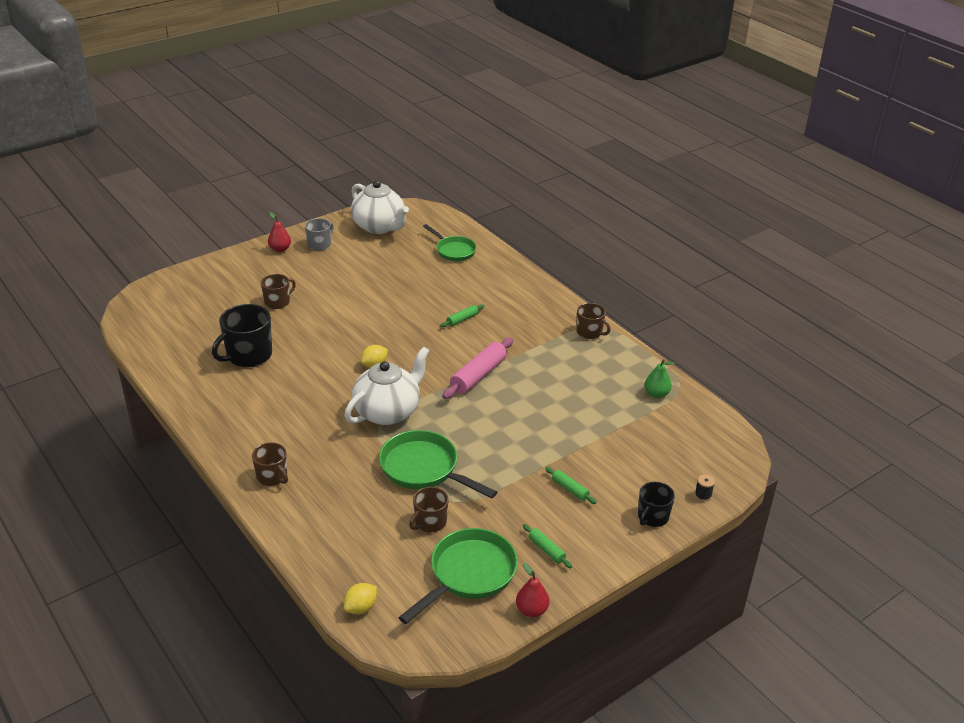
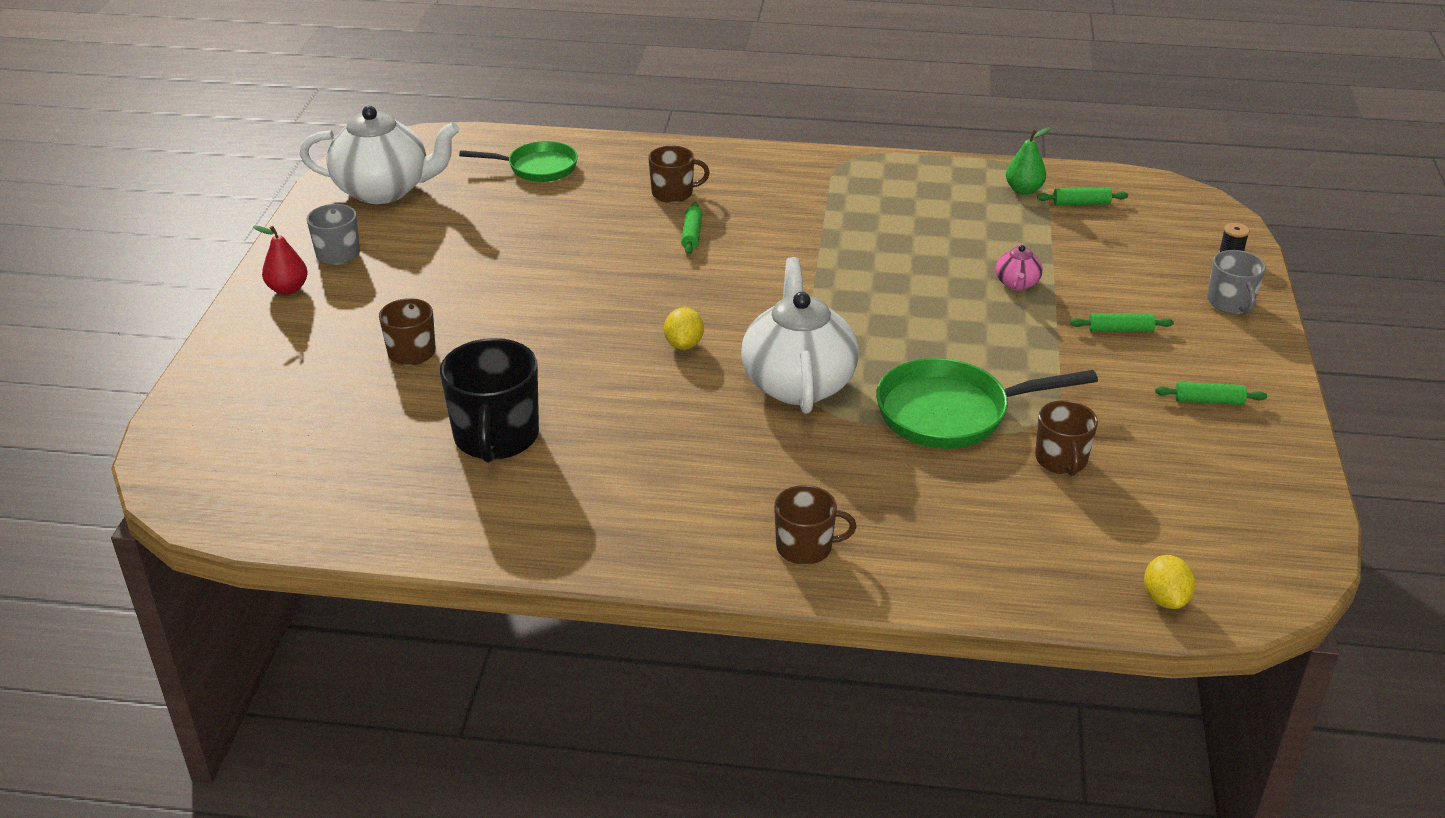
camera: 45 degrees left, 0 degrees up
(469, 574) = (1192, 479): green pan -> none
(478, 375) = (821, 281): pink rolling pin -> none
(531, 610) = (1303, 465): red pear -> none
(563, 435) = (1017, 284): none -> pink teapot
(590, 332) = (852, 169): brown mug -> brown mug (673, 193)
(652, 517) = (1230, 303): black mug -> grey mug
(673, 419) = (1081, 203): none -> green rolling pin

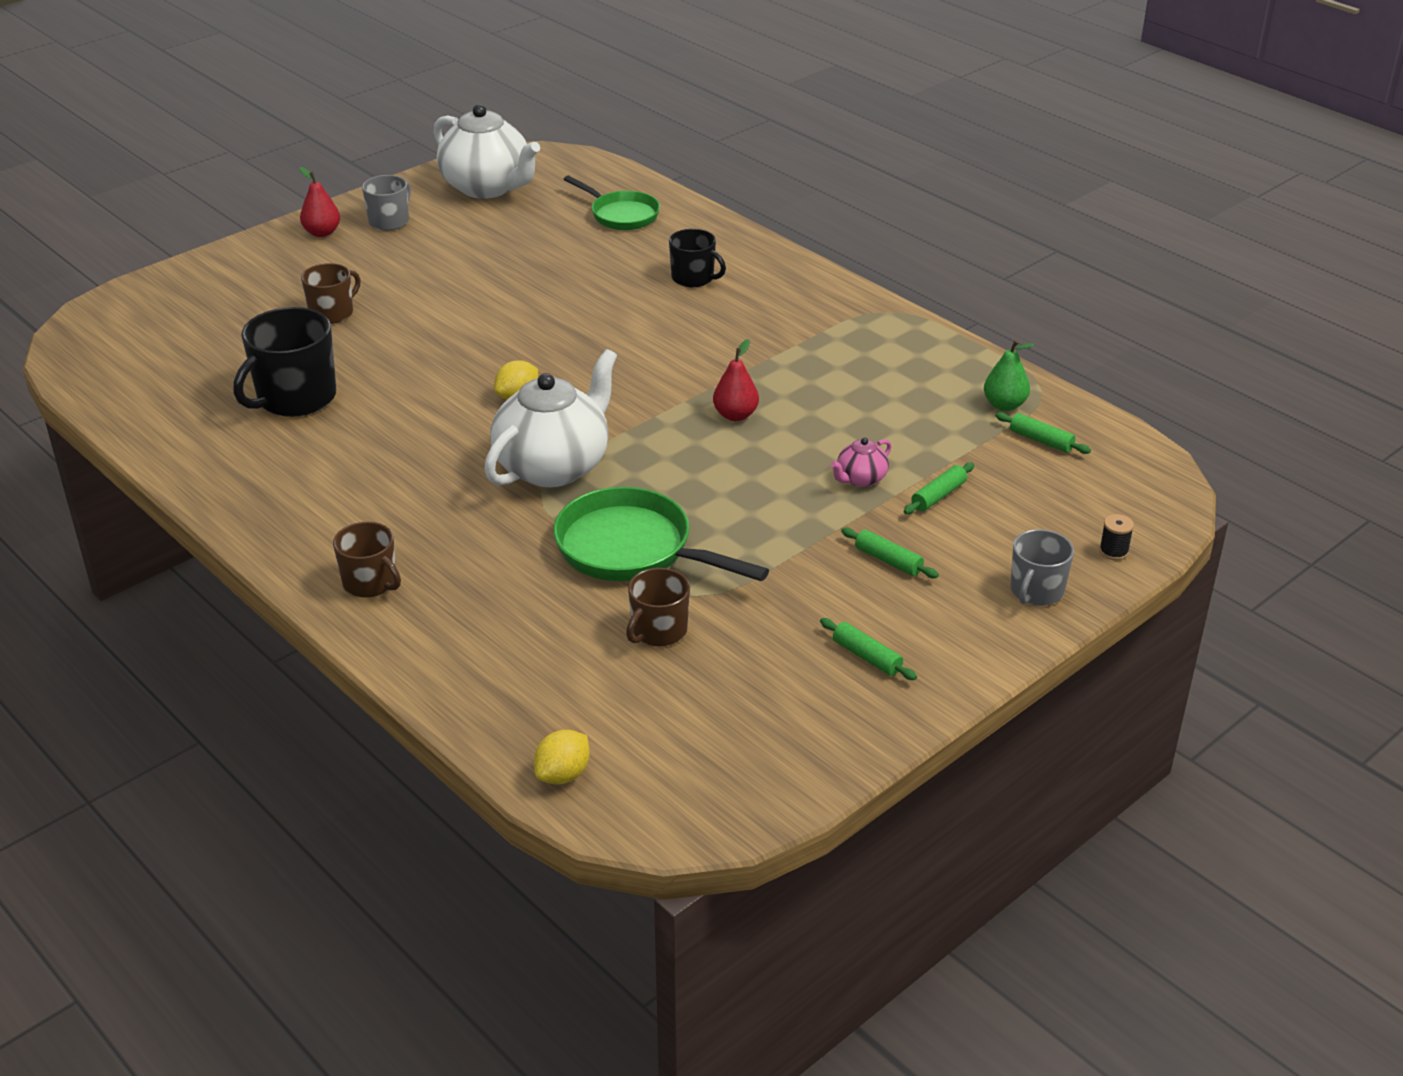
camera: 40 degrees right, 0 degrees up
(673, 193) = (693, 278): brown mug -> black mug
(692, 235) = (655, 317): green rolling pin -> green rolling pin (938, 496)
(865, 280) = (735, 415): none -> red pear

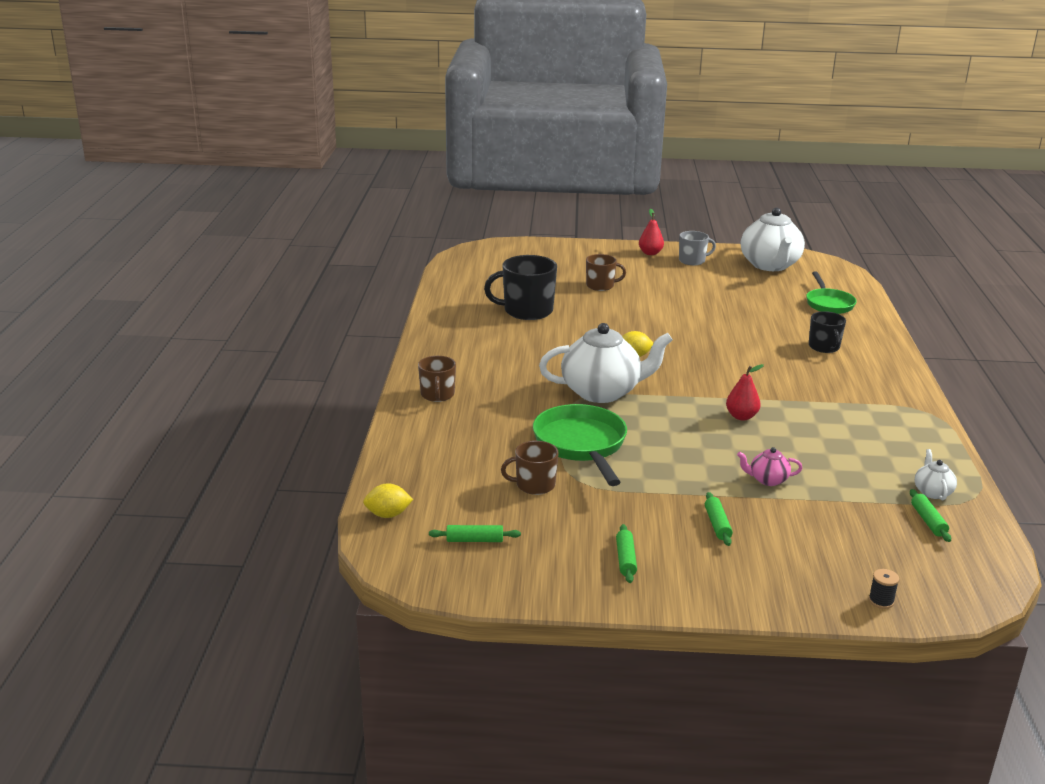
camera: 45 degrees right, 10 degrees down
(938, 496) = (804, 512): green rolling pin -> green rolling pin (474, 540)
(1004, 405) = (932, 492): green pear -> white teapot
(1036, 591) = (788, 590): grey mug -> none

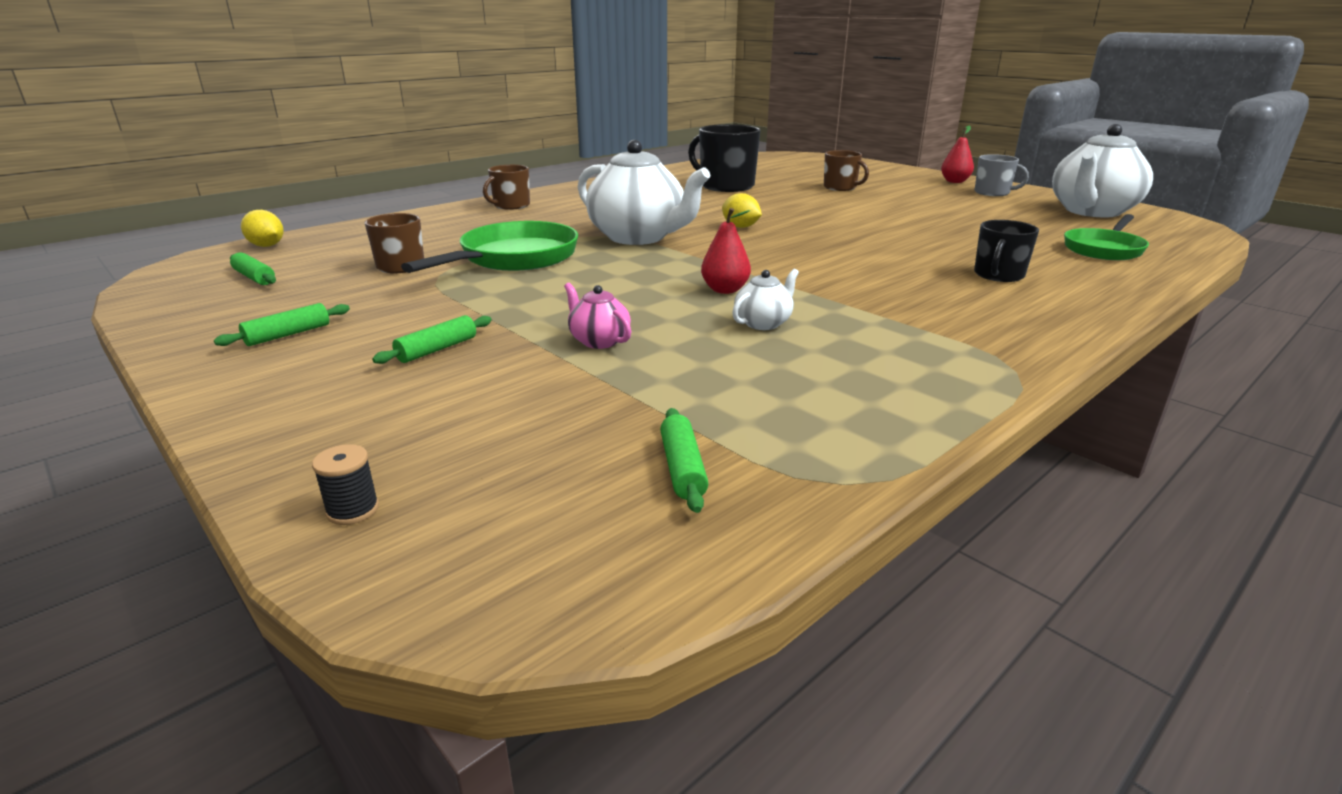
camera: 45 degrees right, 0 degrees up
(928, 521) = (682, 468): green rolling pin -> green rolling pin turned 45 degrees counterclockwise
(932, 492) = (784, 443): white teapot -> white teapot (763, 323)

